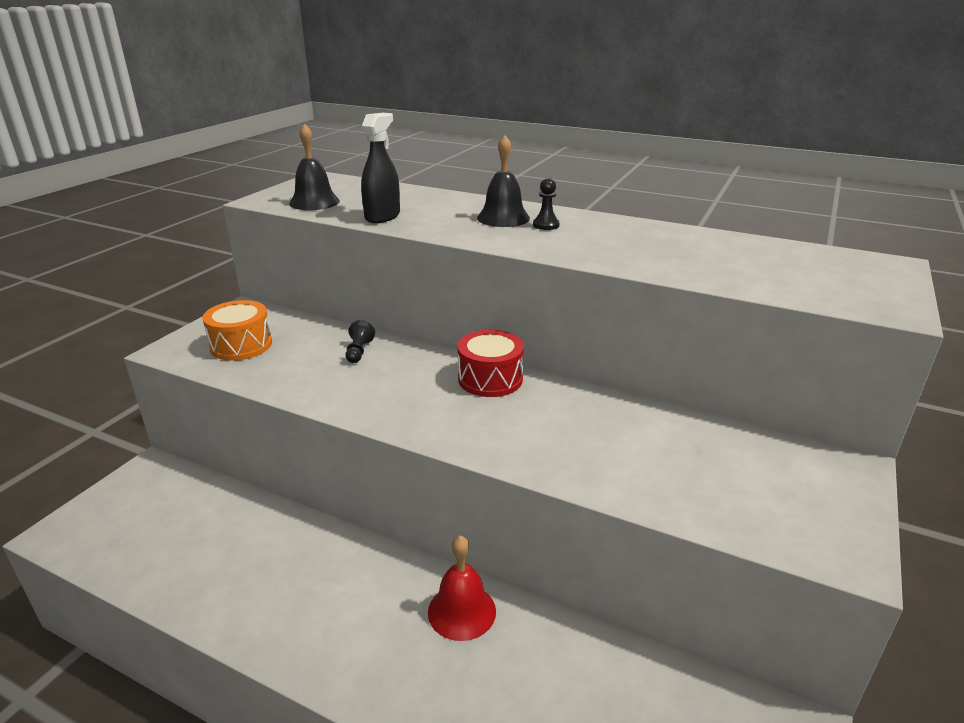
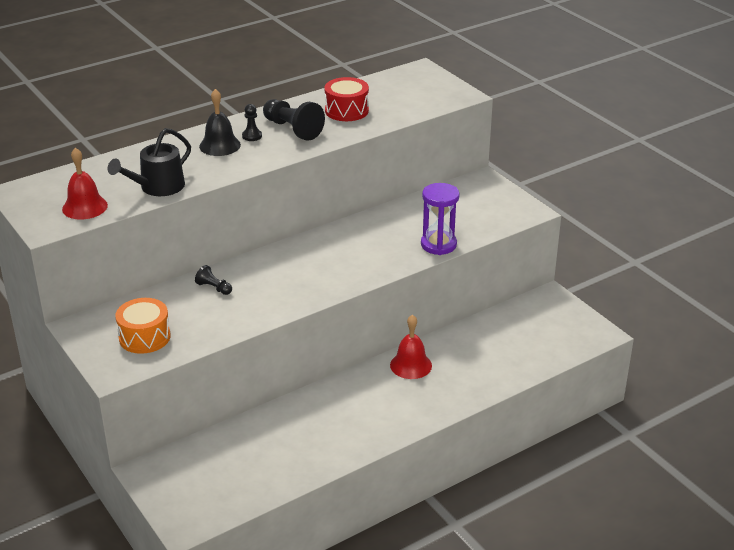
camera: 60 degrees left, 5 degrees up
(314, 202) = (85, 207): black bell -> red bell
(382, 216) = (158, 187): black spray bottle -> black watering can
(490, 379) = (304, 248): red drum -> red drum (346, 110)
(594, 238) = (292, 129): none -> black pawn
(621, 484) = (438, 245): none -> purple hourglass

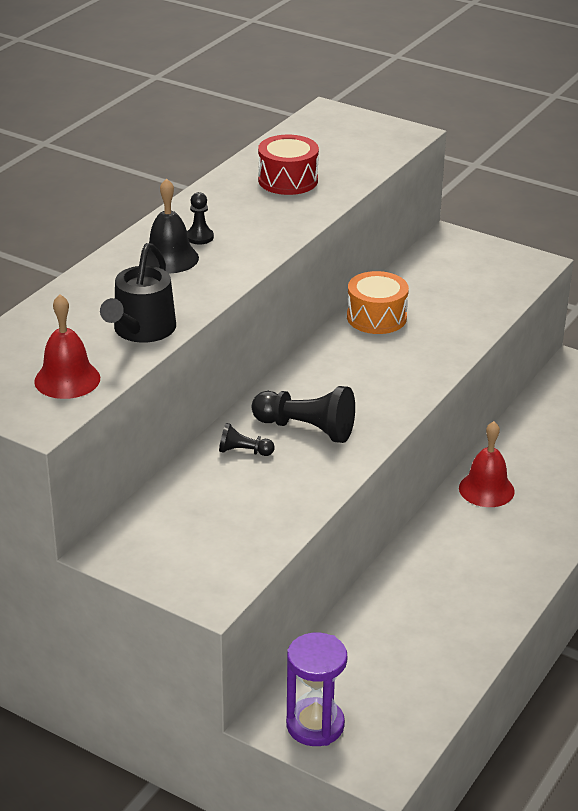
camera: 25 degrees left, 0 degrees up
(144, 337) = (211, 539): orange drum -> orange drum (376, 317)
(292, 129) = (243, 217): black pawn -> black pawn (306, 429)
(438, 245) = (469, 328): purple hourglass -> purple hourglass (315, 725)

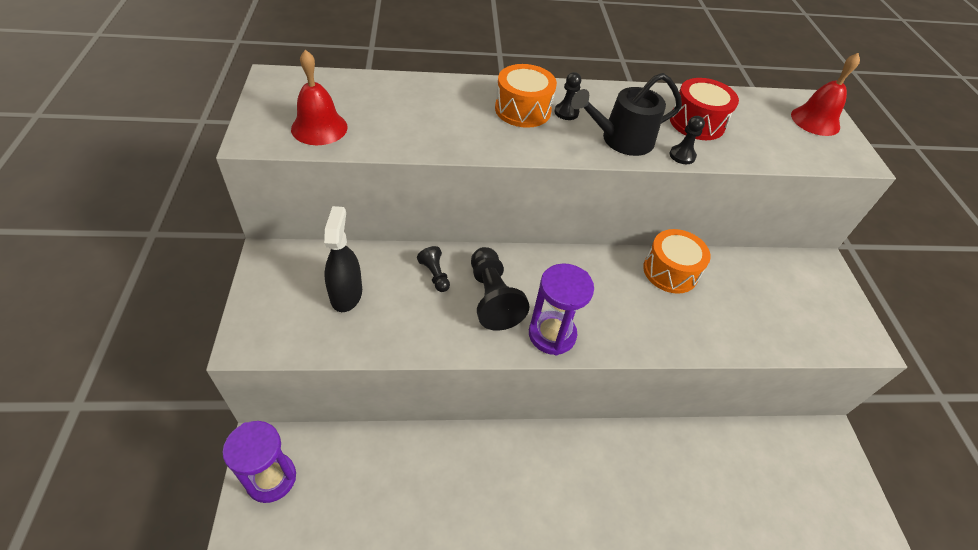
camera: 50 degrees right, 15 degrees up
(141, 330) = (414, 136): black watering can -> black watering can (621, 140)
(169, 258) = (522, 110): black bell -> orange drum
(212, 515) = (346, 294): none -> black spray bottle
(320, 208) = (682, 156): none -> black pawn
(379, 413) = (552, 334): none -> purple hourglass
(486, 489) = (618, 454): red bell -> red bell (815, 121)

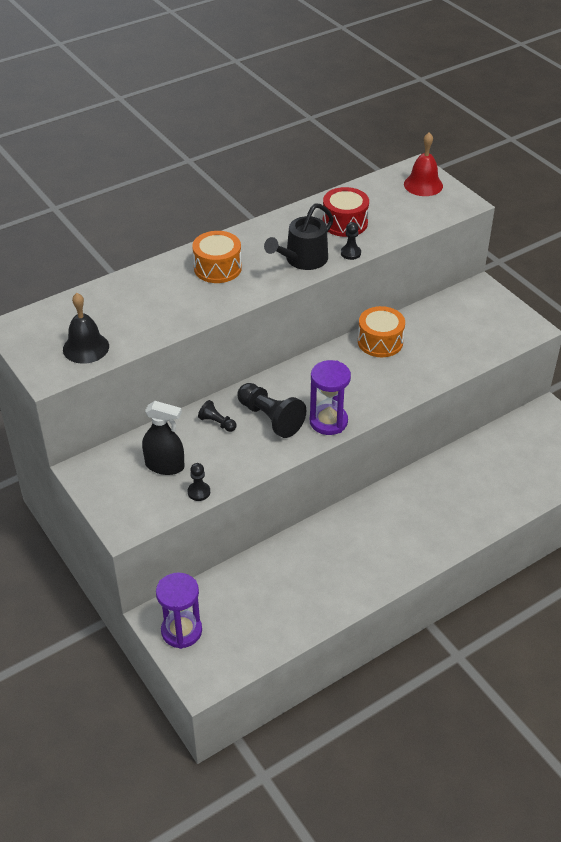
camera: 25 degrees left, 5 degrees down
(319, 128) = (86, 347): red bell -> black bell
(346, 294) = (165, 465): black spray bottle -> black spray bottle turned 135 degrees clockwise
(566, 112) = (249, 256): black pawn -> black pawn (199, 492)

